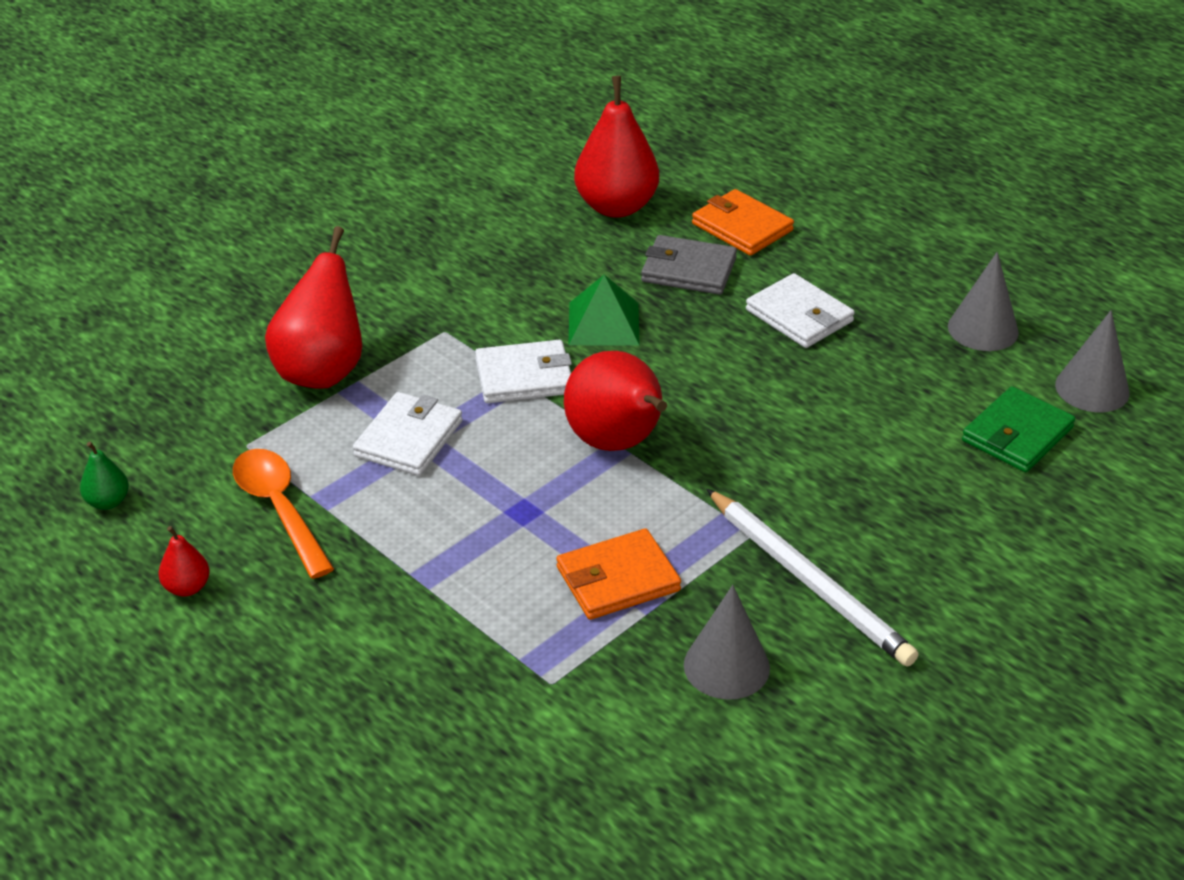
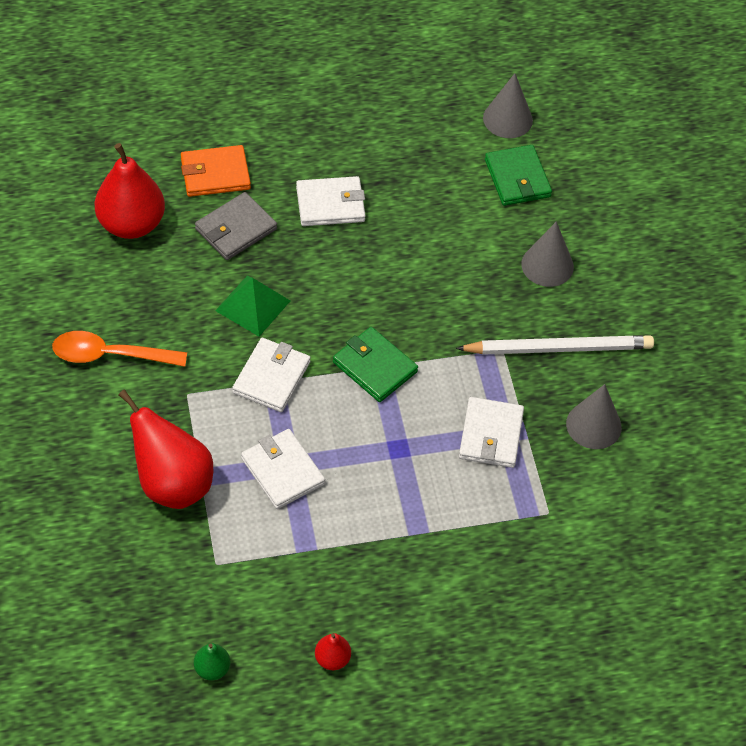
camera: 60 degrees left, 15 degrees up
(279, 509) = (296, 575): orange spoon -> orange spoon (110, 355)
(617, 443) = (375, 367): red pear -> green wallet
(618, 579) = (491, 435): orange wallet -> white wallet
(983, 329) = (417, 128): grey cone -> grey cone (547, 265)

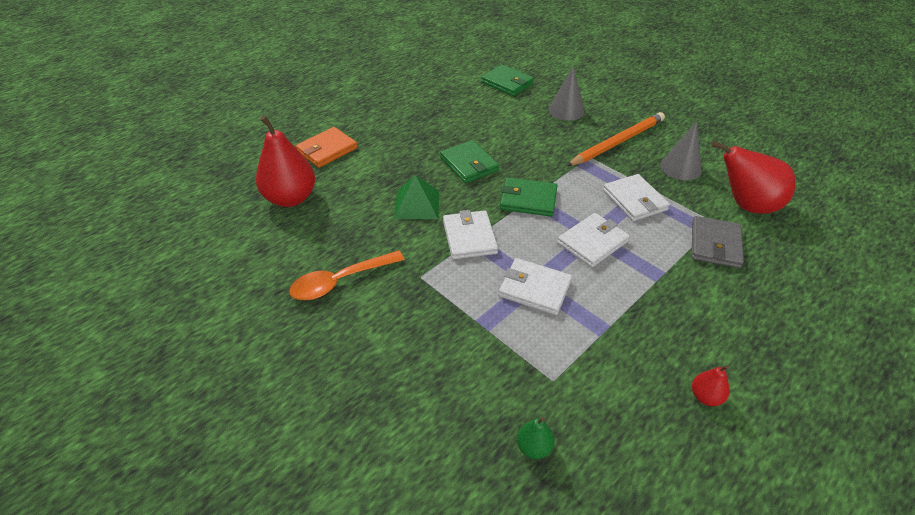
camera: 30 degrees left, 10 degrees down
(172, 483) = (465, 342): red pear -> red pear (746, 205)
(212, 669) = (633, 467): green pear -> green pear (533, 447)
(236, 229) = (367, 170): grey wallet -> grey wallet (715, 244)
(330, 204) = (415, 134): white wallet -> white wallet (592, 242)
(354, 282) = (469, 164): none -> green wallet
(507, 119) = (474, 63): grey cone -> none
(558, 348) = (617, 142): white pencil -> orange pencil

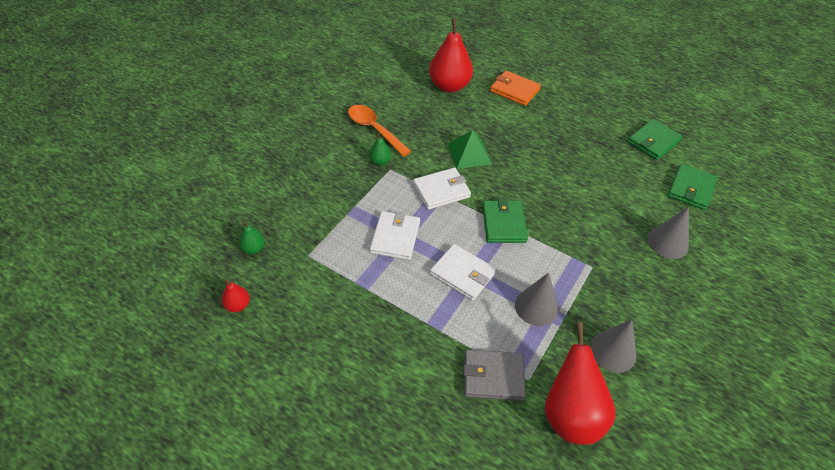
camera: 75 degrees right, 5 degrees up
(404, 284) = (380, 161): none -> green pear
(469, 164) = (536, 177): green wallet -> green wallet (653, 141)
(617, 142) = (631, 291): orange pencil -> none
(634, 200) = (536, 307): white wallet -> grey cone
(705, 396) = (306, 354): red pear -> red pear (237, 305)

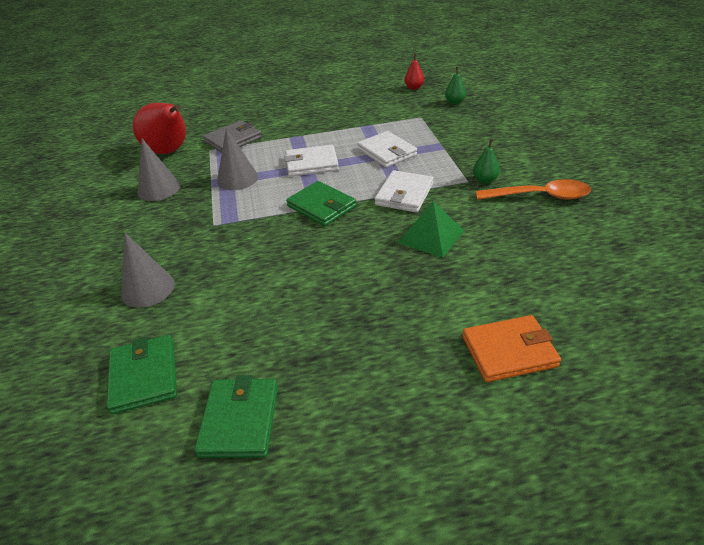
camera: 140 degrees right, 10 degrees down
(449, 86) = (578, 291): red pear -> none

